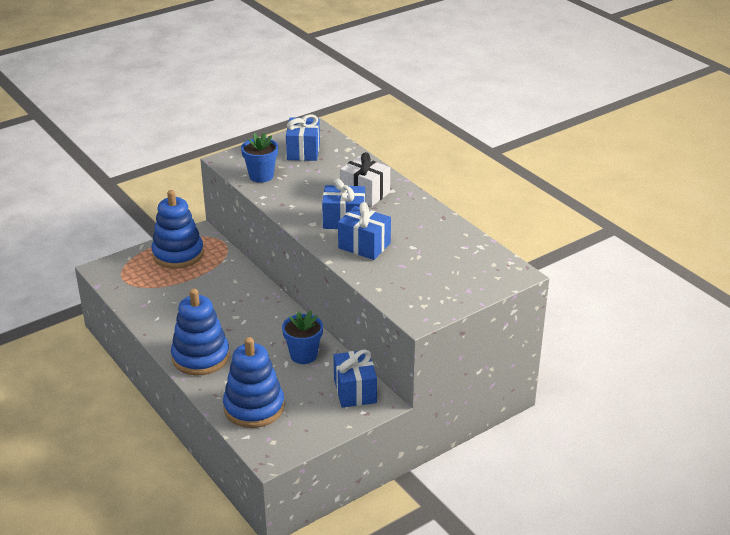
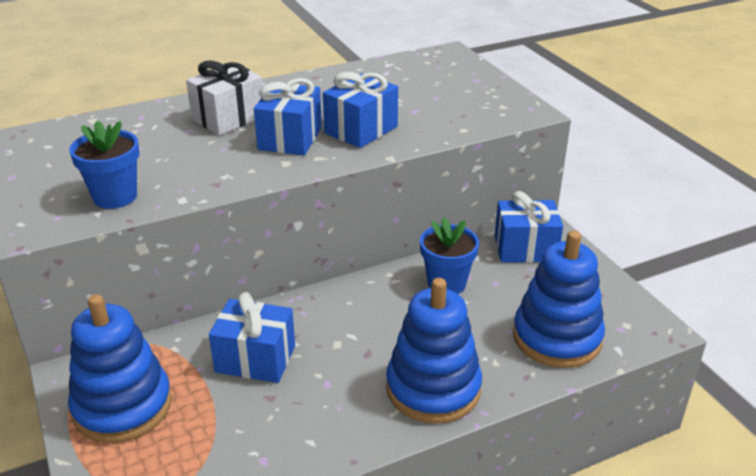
camera: 80 degrees left, 0 degrees up
(303, 151) = (67, 154): blue gift -> blue gift (255, 359)

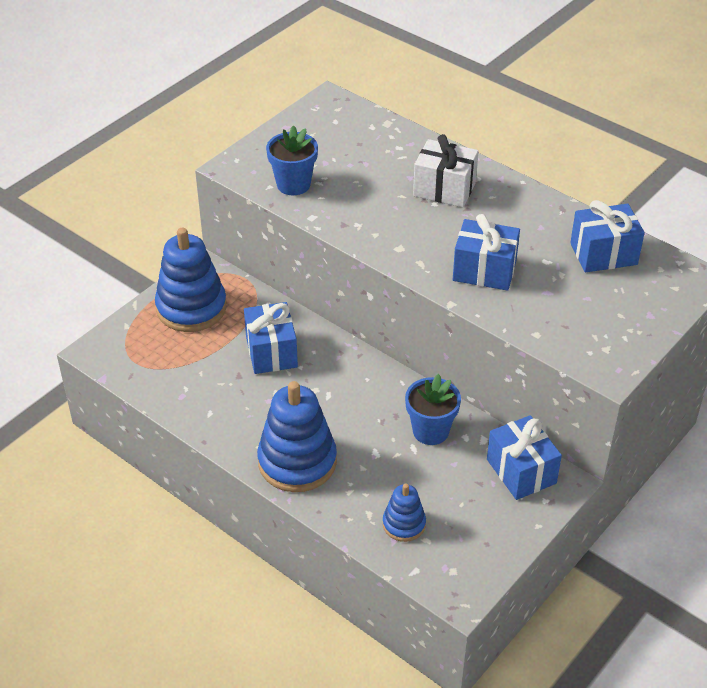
camera: 65 degrees right, 10 degrees up
(290, 138) = (438, 236): blue gift -> blue gift (603, 254)
(557, 338) = (404, 524): blue stacking toy -> blue stacking toy, size x0.53

